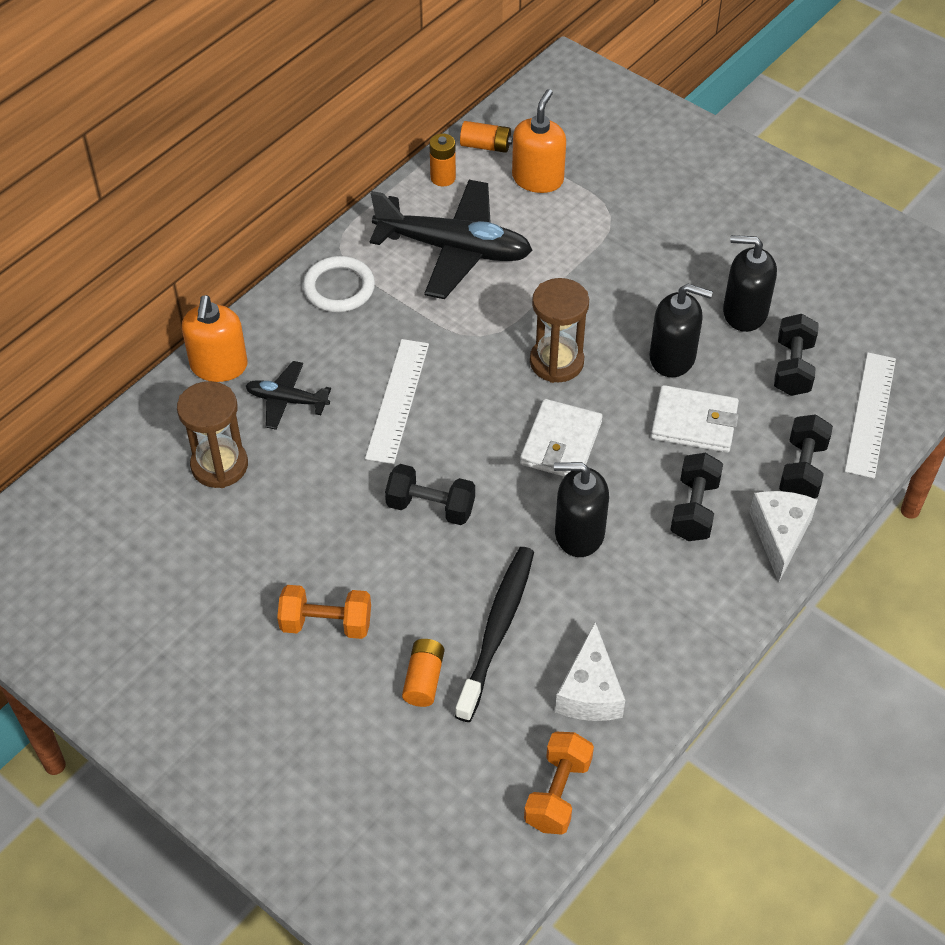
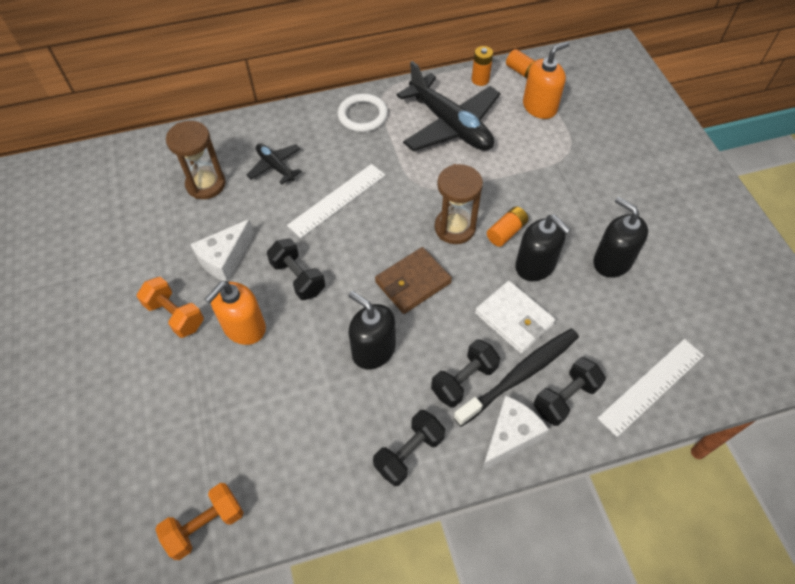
camera: 35 degrees right, 5 degrees up
(219, 366) = (257, 127): orange soap dispenser -> orange soap dispenser (244, 327)
(424, 679) = (196, 388): orange battery -> orange battery (506, 232)
(497, 630) = (267, 384): black toothbrush -> black toothbrush (520, 375)
(561, 443) = (413, 282): white wallet -> brown wallet
(590, 691) = (287, 466): white cheese -> white cheese (225, 259)
(793, 368) = (617, 319): black dumbbell -> black dumbbell (409, 453)

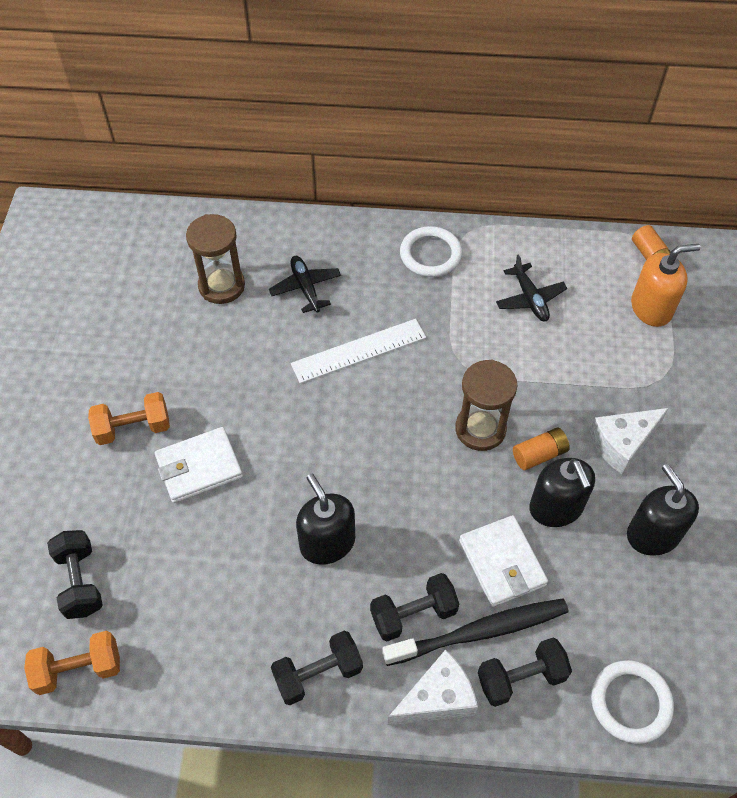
camera: 20 degrees right, 0 degrees up
(175, 315) = (133, 428): orange dumbbell -> orange dumbbell turned 75 degrees counterclockwise
(225, 259) = (209, 381): white cheese -> white cheese (622, 443)
(244, 327) = (199, 467): orange soap dispenser -> white wallet
(298, 277) = (279, 429): black dumbbell -> black dumbbell (80, 581)
(413, 282) = (404, 479): brown wallet -> none
(450, 125) = (530, 298): black plane -> black plane, size x0.50
(480, 80) = (592, 250): orange battery -> none
(651, 386) = (630, 702): white ruler -> white ring

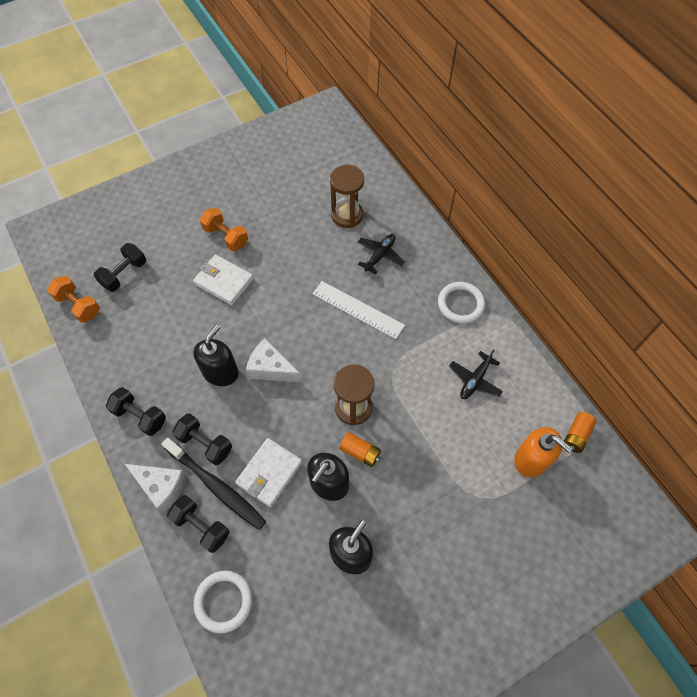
camera: 55 degrees right, 5 degrees up
(622, 443) = (405, 498): white cheese -> white cheese (271, 368)

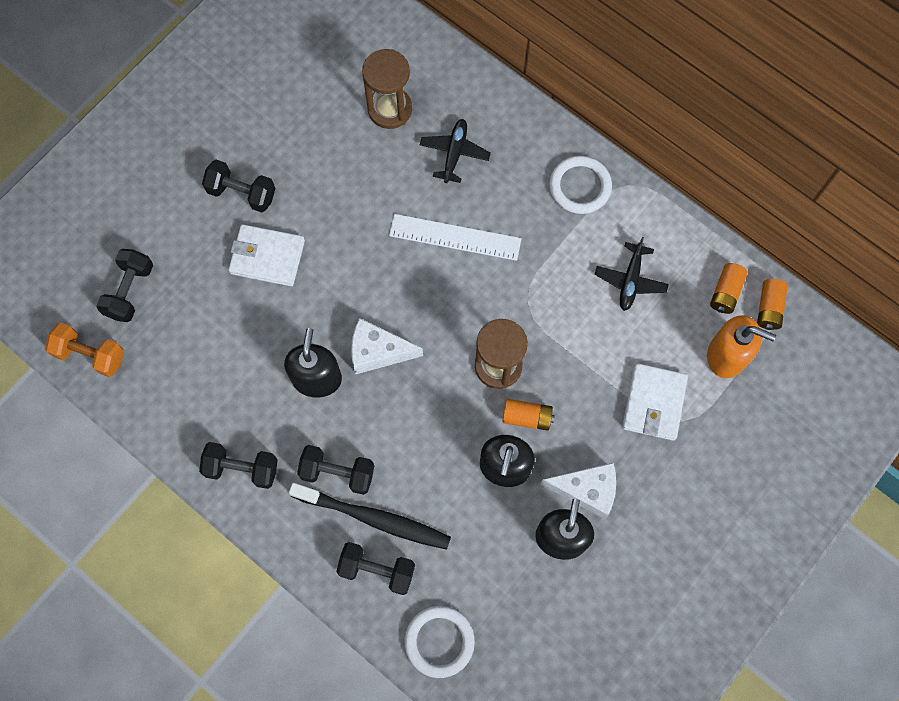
camera: 20 degrees left, 10 degrees up
(162, 487) = (309, 542): white cheese -> white cheese (586, 490)
(226, 236) = (242, 193): orange dumbbell -> black dumbbell
(269, 473) = (430, 480): white wallet -> white wallet (654, 403)
(545, 412) = (725, 292): none -> orange battery

